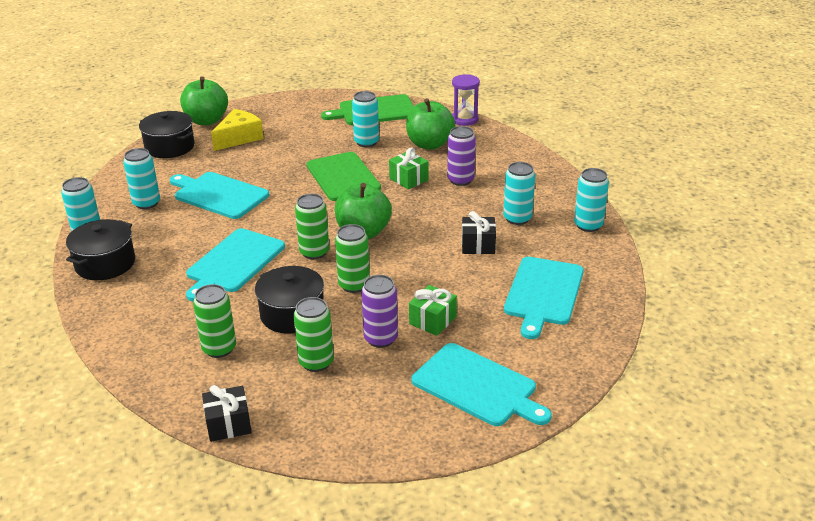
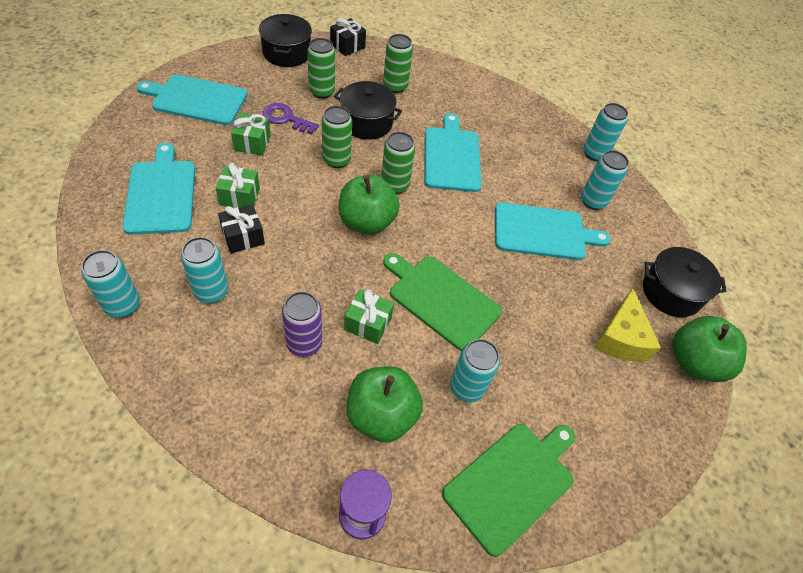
camera: 145 degrees right, 20 degrees up
(105, 264) = (546, 130): black pot -> black pot (287, 53)
(380, 339) = (286, 118): purple can -> purple key
(468, 275) = (240, 196): none -> green gift

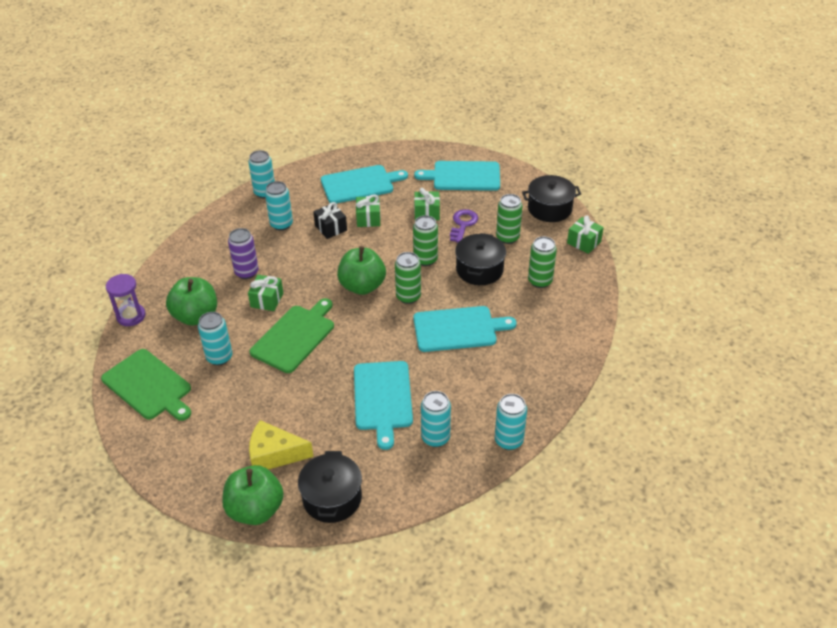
camera: 90 degrees right, 10 degrees down
(197, 99) = (463, 176): turquoise cutting board -> turquoise cutting board turned 90 degrees counterclockwise
(347, 46) = (584, 242): black gift -> green gift

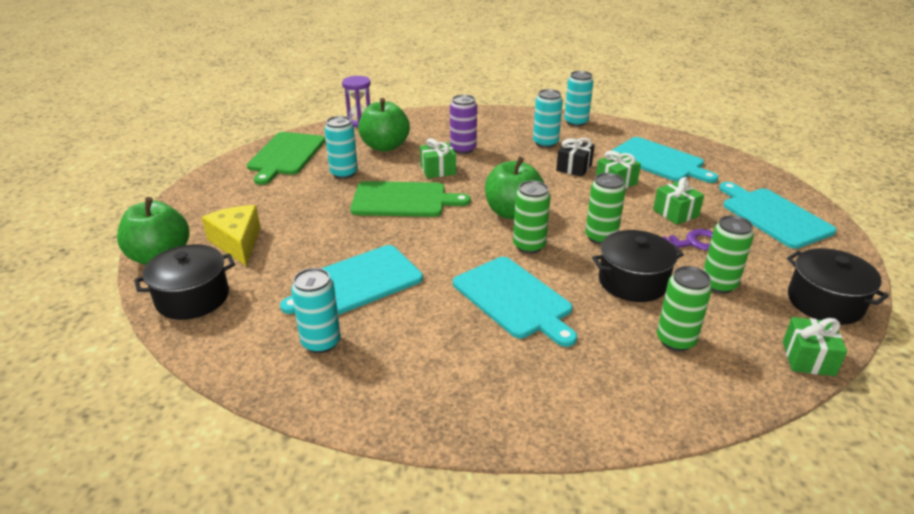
camera: 60 degrees right, 10 degrees down
(508, 440) = (354, 411): turquoise can -> none

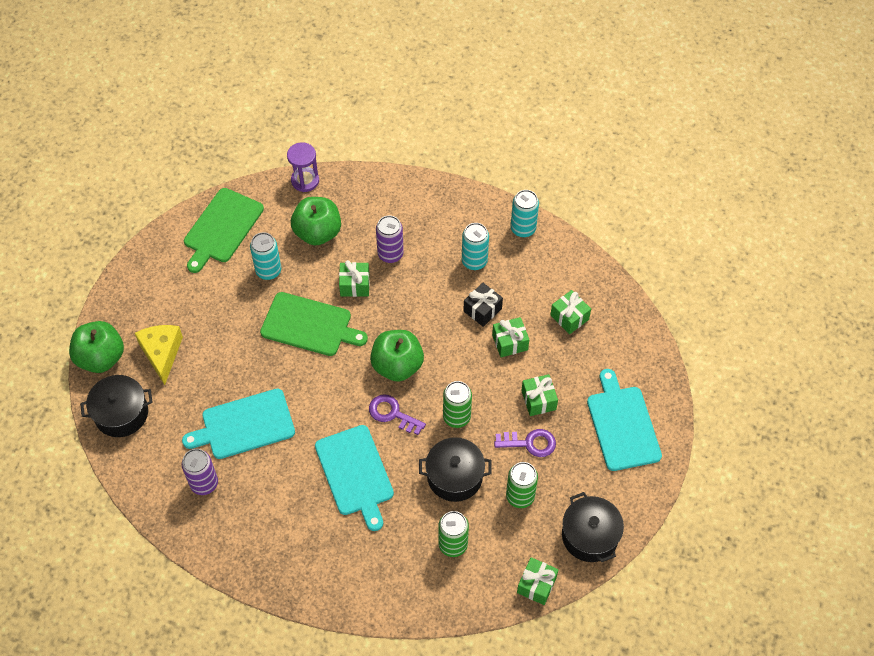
camera: 15 degrees right, 25 degrees up
(321, 342) = (204, 483): turquoise can -> purple can
(529, 246) = (392, 414): green can -> purple key
(659, 161) = (569, 317): turquoise cutting board -> green gift

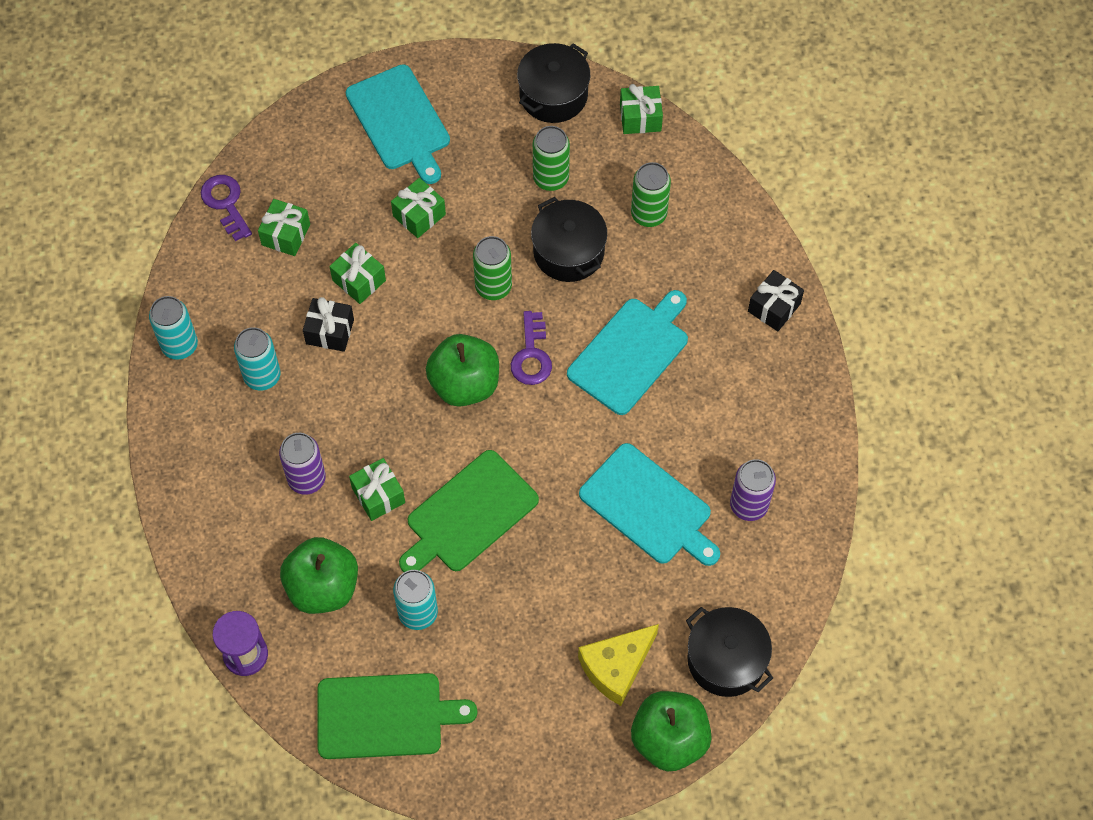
camera: 120 degrees left, 5 degrees up
(309, 325) = (468, 514): green cutting board -> green cutting board turned 120 degrees counterclockwise
(329, 585) = (774, 307): none -> black gift
(530, 443) = (479, 199): purple key -> purple key (226, 203)
(622, 425) = (400, 121): turquoise cutting board -> turquoise cutting board turned 75 degrees counterclockwise

